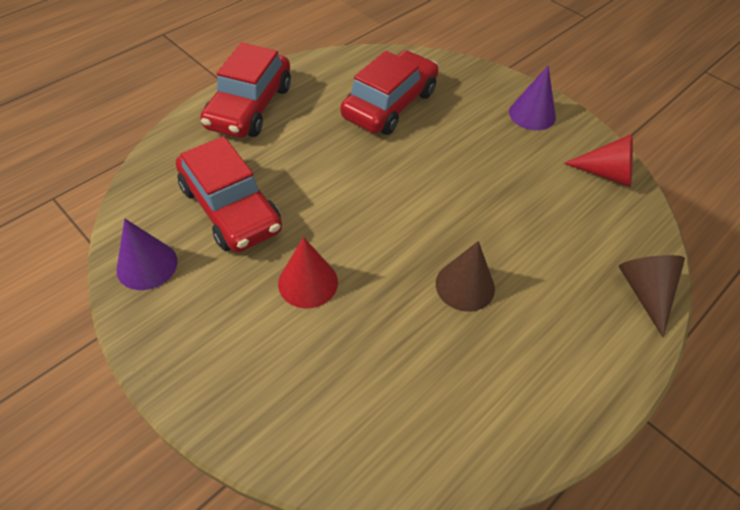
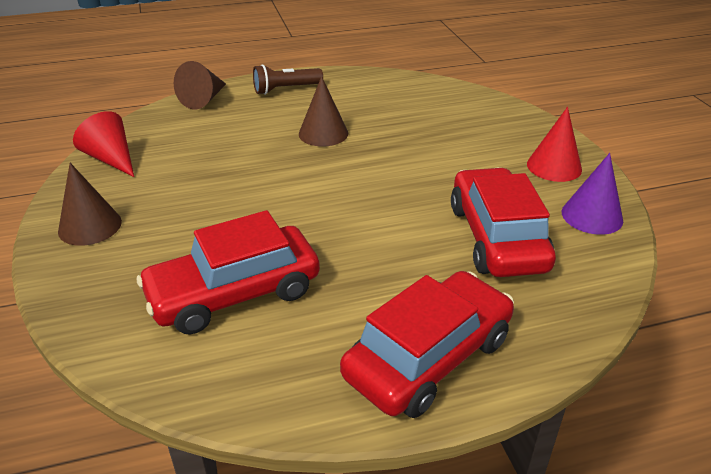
camera: 150 degrees left, 15 degrees down
(308, 282) = (446, 166): red cone -> red cone (554, 166)
(532, 114) = (90, 226): purple cone -> brown cone
(584, 358) = (285, 89): none -> brown flashlight

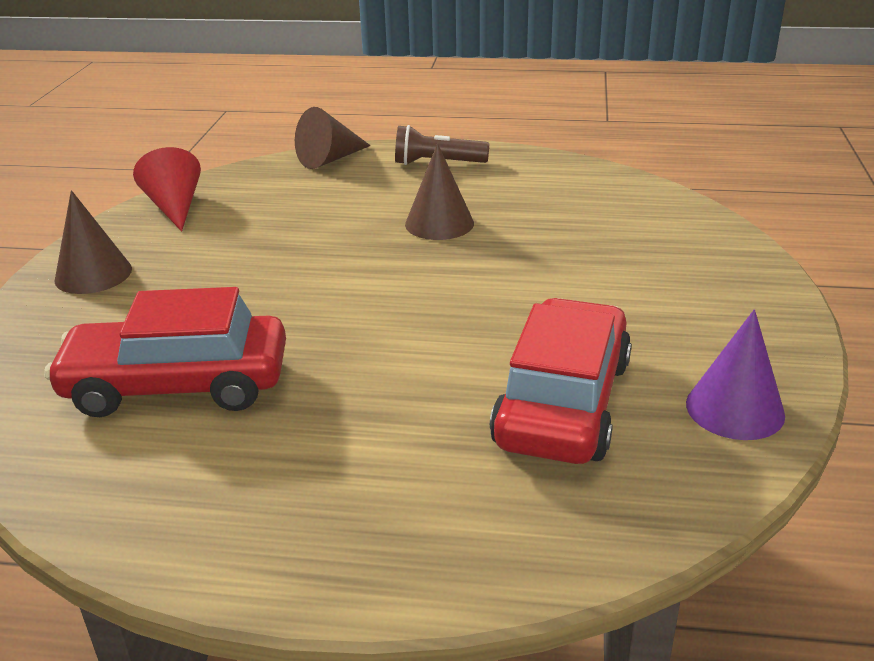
camera: 25 degrees right, 5 degrees down
(428, 357) = (338, 527): red car -> none
(554, 166) = (732, 328): red cone -> none

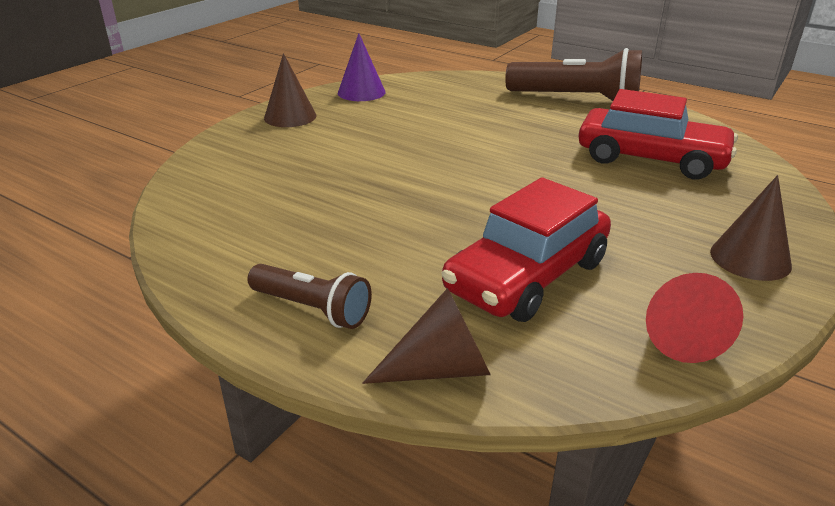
camera: 155 degrees left, 0 degrees up
(322, 524) = (577, 100): none -> brown flashlight
(439, 223) = (395, 223): brown cone -> brown cone (290, 117)
(562, 403) = (436, 109): red car -> red car (527, 276)

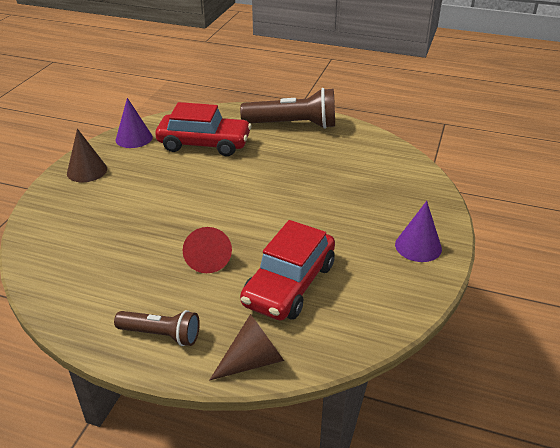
camera: 15 degrees left, 5 degrees up
(651, 159) = (350, 174): red car -> red car (204, 144)
(679, 334) = (383, 309): red cone -> red cone (208, 258)
(750, 258) = (418, 246): brown cone -> purple cone

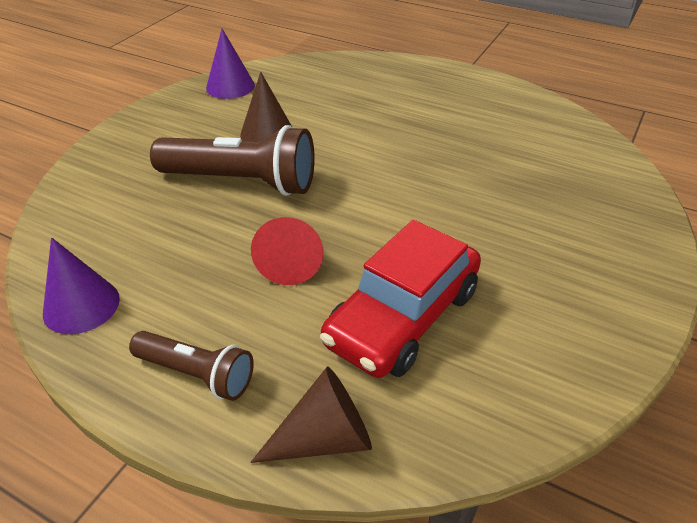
camera: 10 degrees right, 5 degrees up
(87, 171) = (159, 123): brown cone -> brown cone (267, 133)
(204, 144) = (320, 101): red car -> none
(293, 125) = (445, 86): brown flashlight -> brown flashlight (242, 182)
(418, 246) = (610, 280): purple cone -> purple cone (81, 305)

